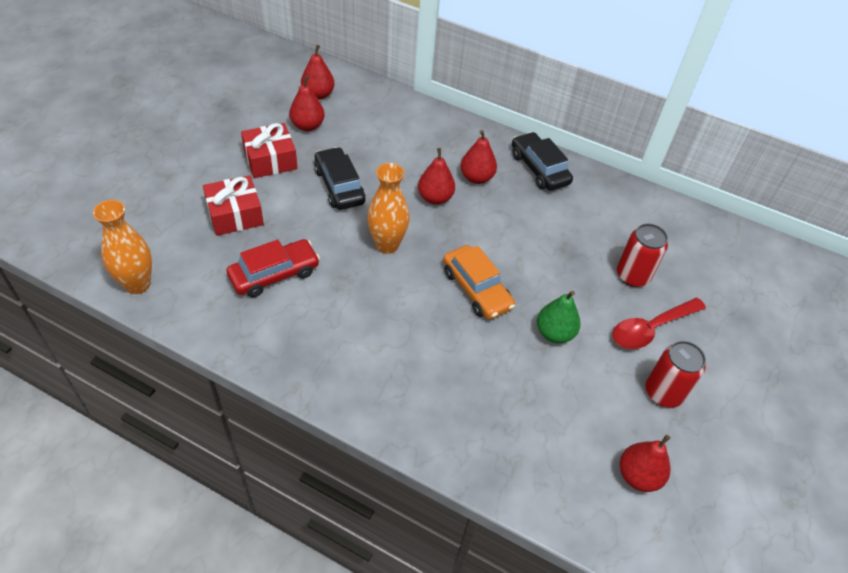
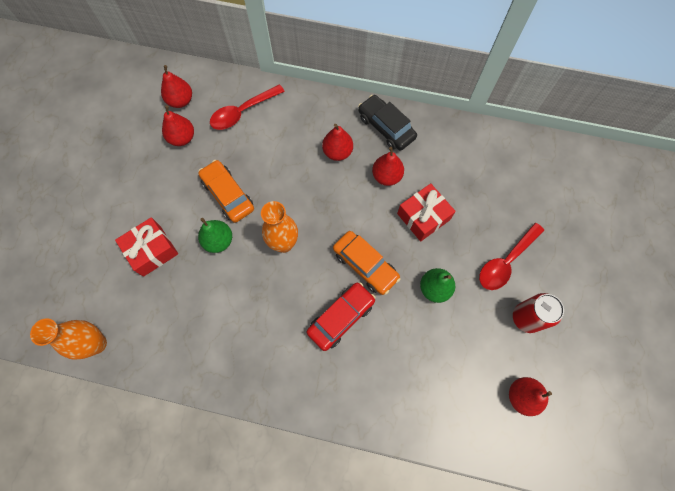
camera: 10 degrees left, 20 degrees up
(270, 160) = (162, 184): red gift -> red gift (423, 217)
(274, 274) = (203, 300): red car -> red car (341, 317)
(313, 224) = (219, 241): none -> green pear
(339, 186) = (228, 195): black car -> orange car
(382, 119) = (242, 112): none -> red spoon
(435, 198) = (309, 183): red pear -> red pear (386, 176)
(632, 276) = (482, 215): red can -> none

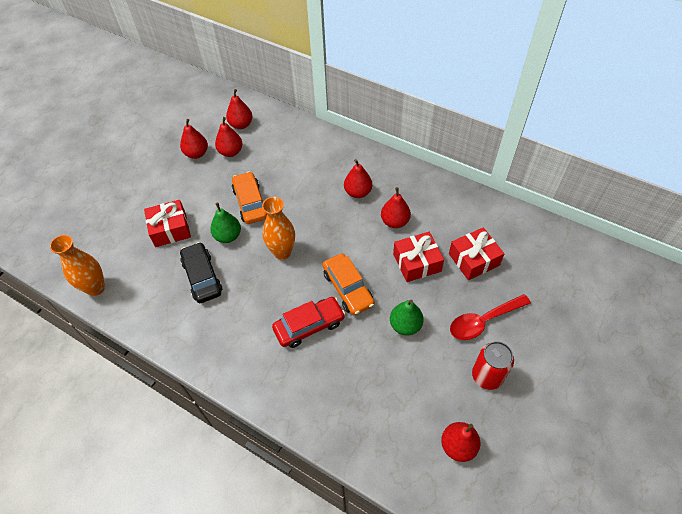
camera: 20 degrees right, 15 degrees down
(144, 150) = (196, 154): none -> red pear
(242, 112) = (288, 144): red spoon -> none
(386, 127) = (409, 183): black car -> black car (202, 277)
(476, 198) = (473, 259): none -> red gift

